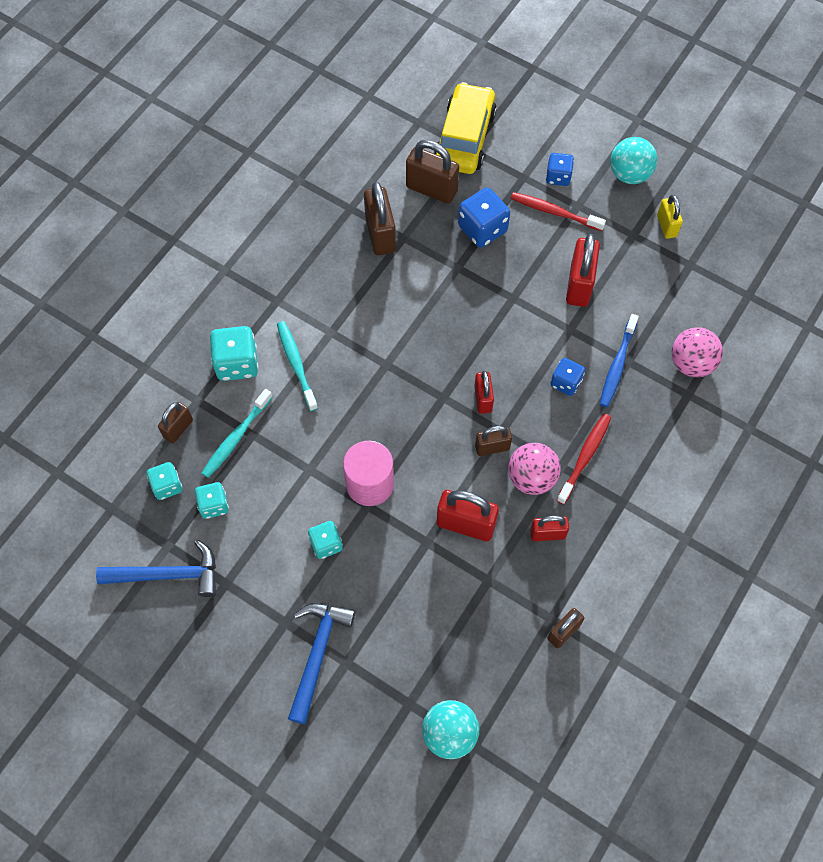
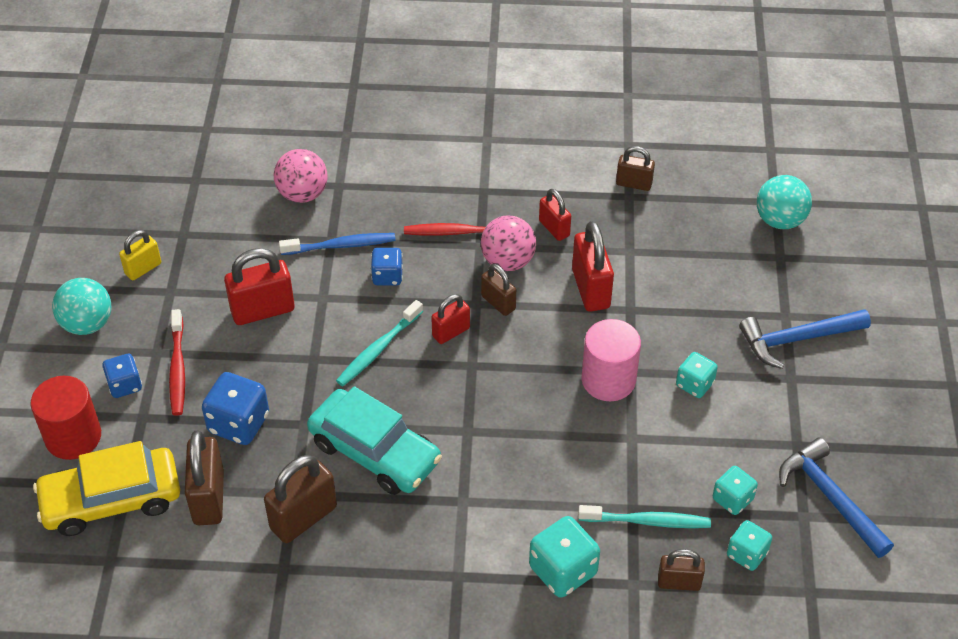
camera: 120 degrees left, 15 degrees down
(296, 364) = (524, 512): turquoise toothbrush -> turquoise toothbrush (378, 349)
(406, 298) = (374, 452): none -> turquoise car
(530, 134) = (73, 437): none -> red cylinder

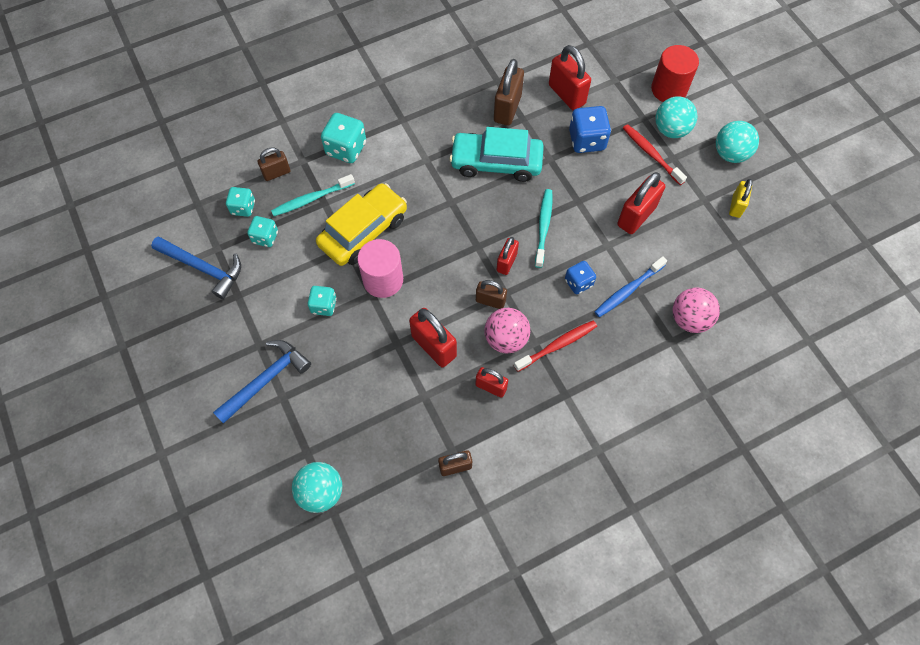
camera: 150 degrees right, 15 degrees up
(111, 500) = (616, 69): yellow car -> yellow car (363, 231)
(125, 385) = (671, 130): blue dice -> turquoise ball
(209, 497) = (566, 94): brown padlock -> red padlock

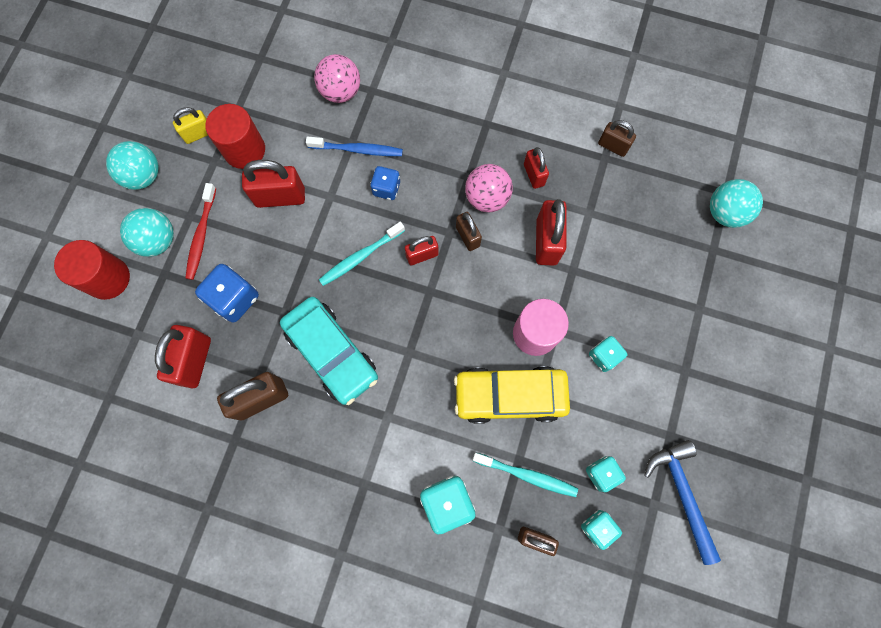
camera: 135 degrees left, 10 degrees up
(266, 380) = (702, 334): blue hammer -> none
(557, 345) = (454, 159): red toothbrush -> none
(696, 223) = (244, 150): none -> red cylinder

